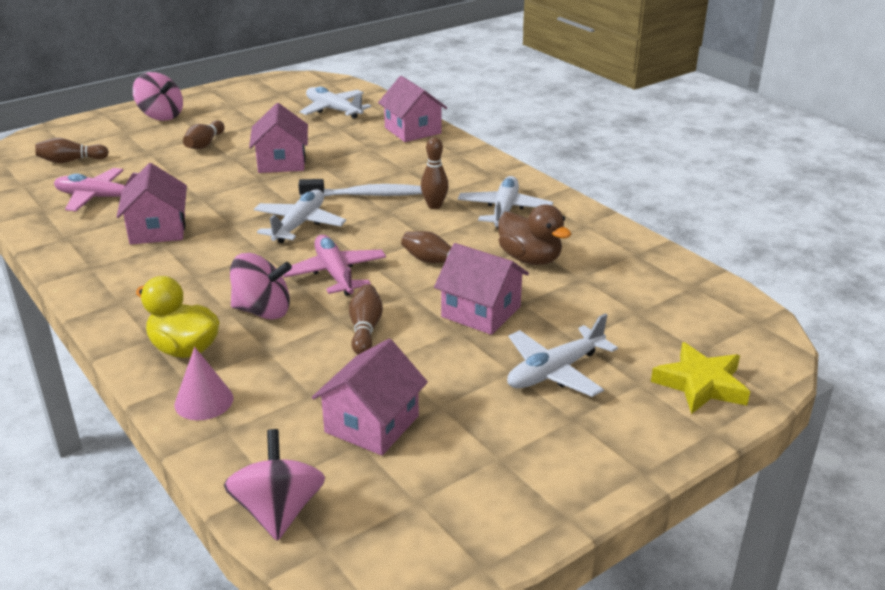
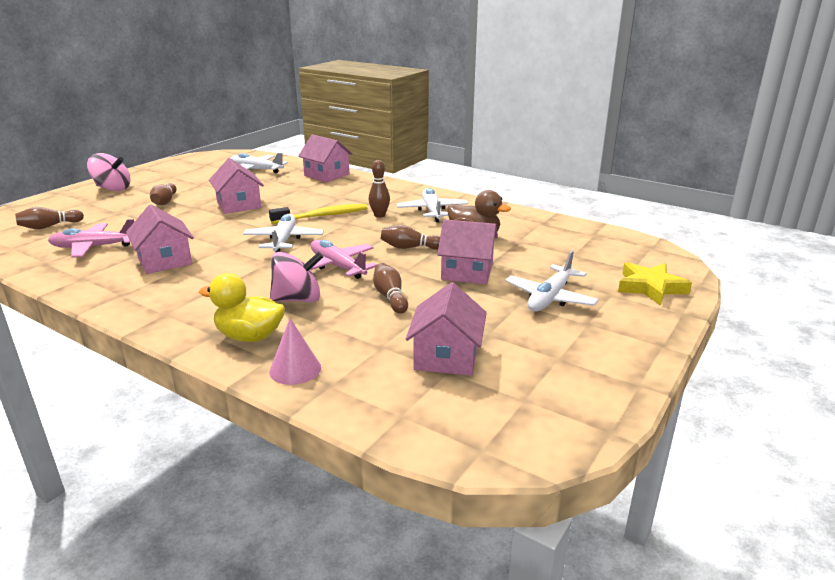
camera: 20 degrees left, 5 degrees down
(278, 511) = (421, 433): pink spinning top -> none
(366, 195) = (322, 216): white toothbrush -> yellow toothbrush

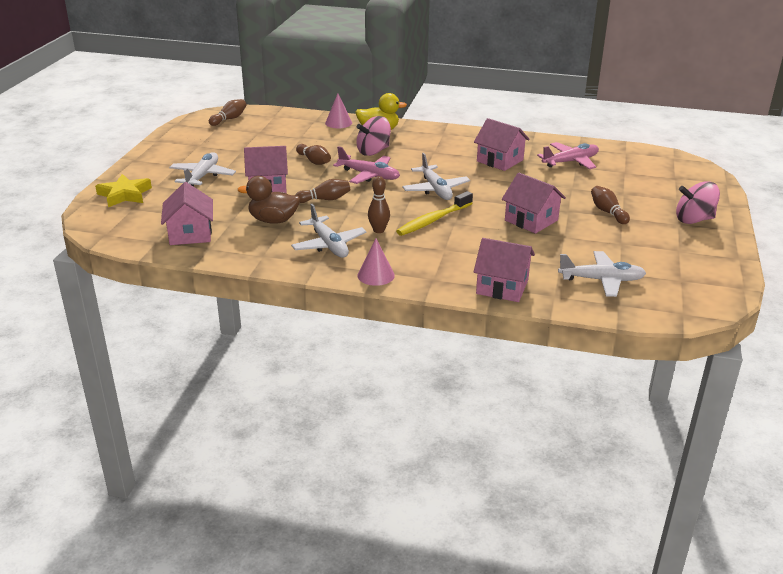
camera: 160 degrees right, 5 degrees up
(49, 226) = (644, 172): brown bowling pin -> brown bowling pin (229, 119)
(409, 190) = (376, 275): none -> pink cone
(446, 356) = (262, 138): pink house -> pink house (190, 234)

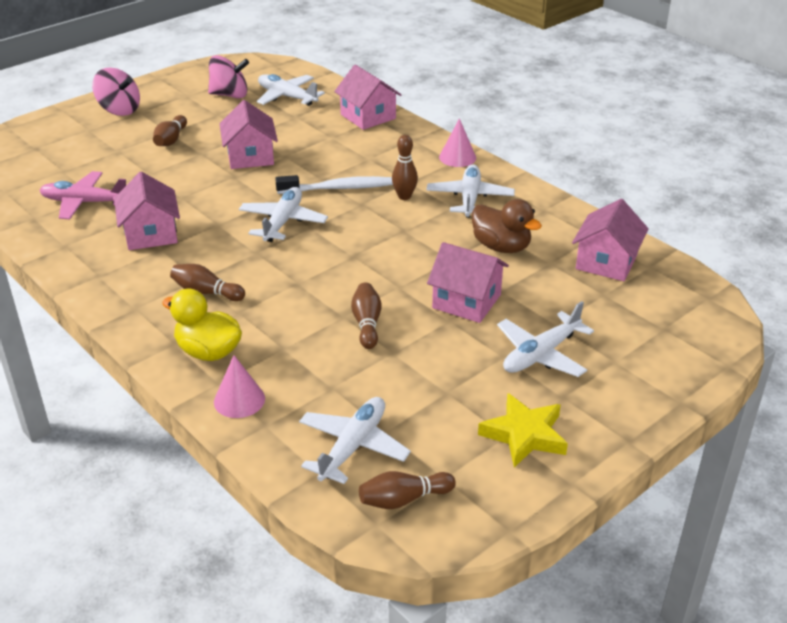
camera: 145 degrees left, 5 degrees up
(124, 195) = (667, 359): yellow star -> yellow star (524, 435)
(268, 125) = (353, 446): none -> white plane
(325, 199) = (418, 254): brown bowling pin -> brown bowling pin (206, 292)
(369, 175) = (327, 270): pink plane -> none
(373, 151) = (270, 311): pink spinning top -> pink spinning top (230, 95)
(433, 220) = (338, 188): yellow toothbrush -> white toothbrush

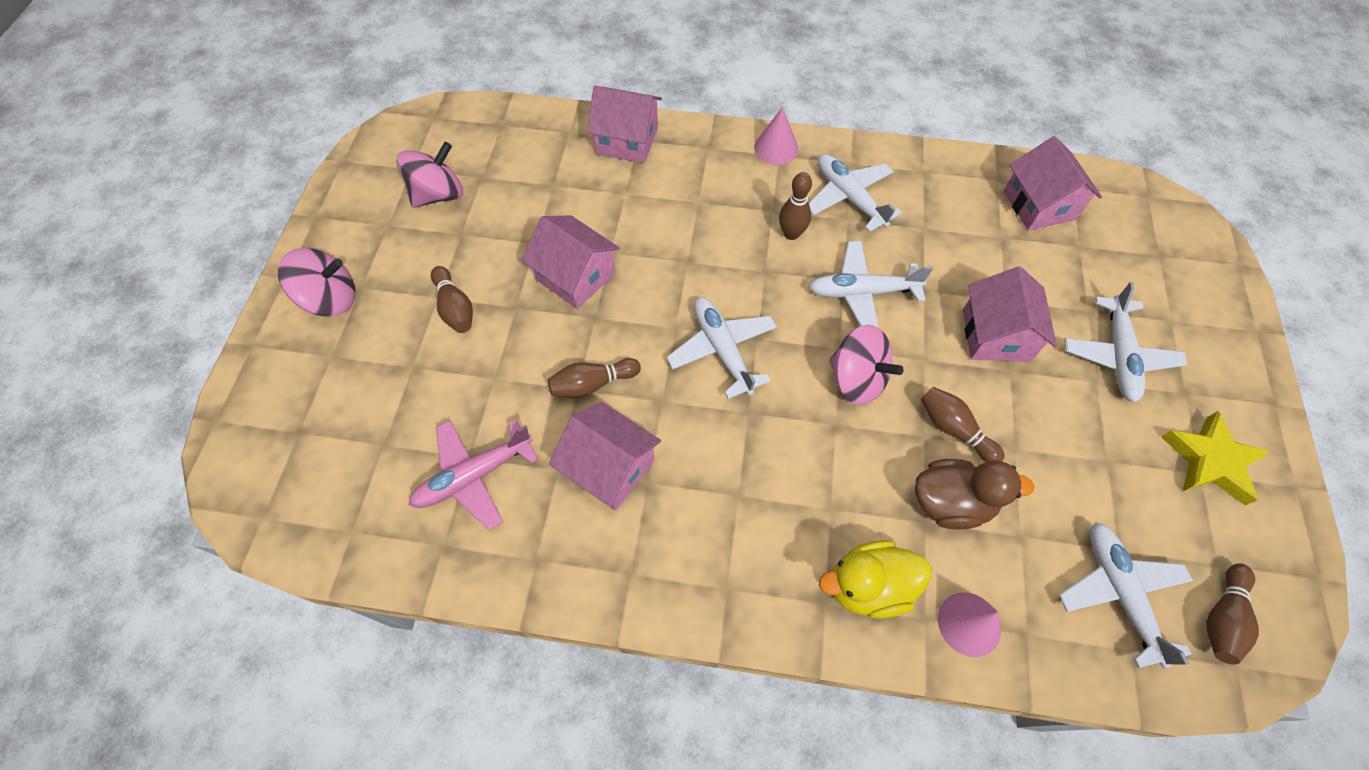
camera: 40 degrees left, 25 degrees up
(206, 292) = (768, 507): brown bowling pin -> brown bowling pin (592, 384)
(287, 97) = (507, 160): white plane -> white plane (862, 292)
(338, 188) = (718, 264): white toothbrush -> none
(342, 273) = (857, 379): none -> pink spinning top
(466, 301) = (995, 335): pink house -> pink house turned 75 degrees counterclockwise
(501, 247) = (944, 244): brown duck -> brown duck (951, 502)

